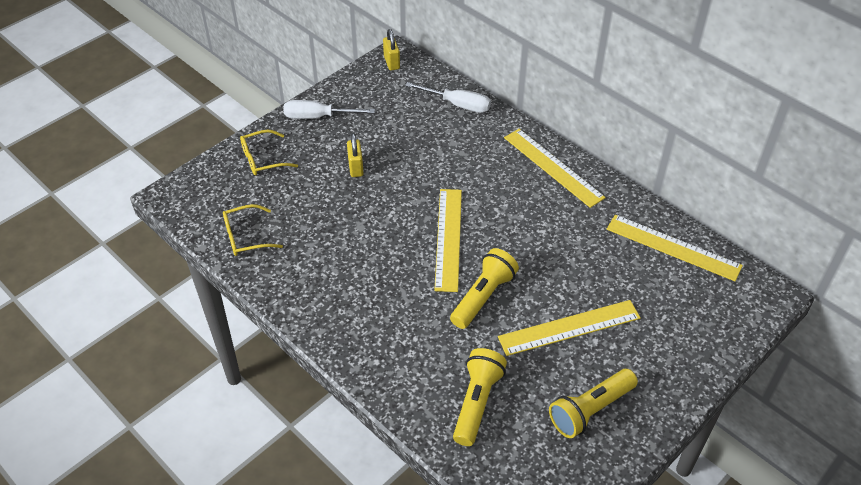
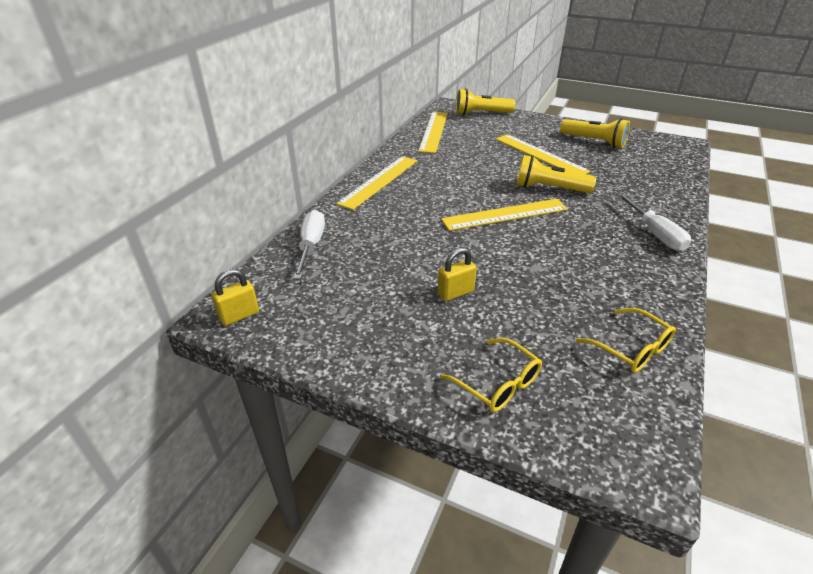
camera: 110 degrees left, 10 degrees down
(318, 117) = (382, 354): white screwdriver -> white screwdriver (655, 234)
(477, 402) = (639, 176): yellow flashlight -> yellow flashlight (481, 114)

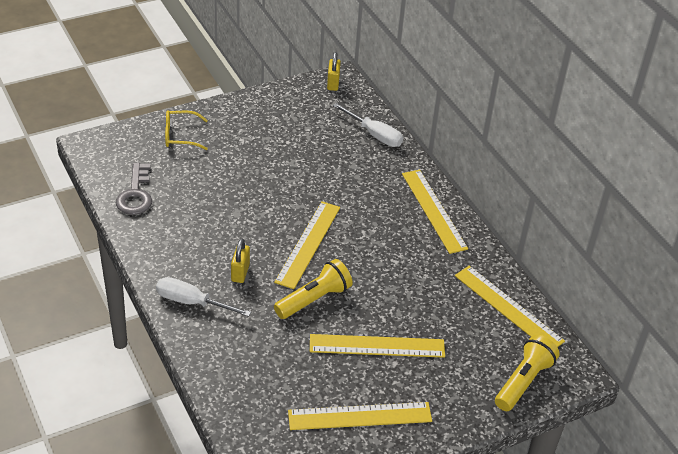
camera: 125 degrees right, 5 degrees up
(455, 293) = (256, 164): yellow padlock -> yellow padlock (240, 273)
(594, 141) = (360, 416): yellow flashlight -> yellow ruler
(631, 349) = (135, 195): yellow glasses -> grey key

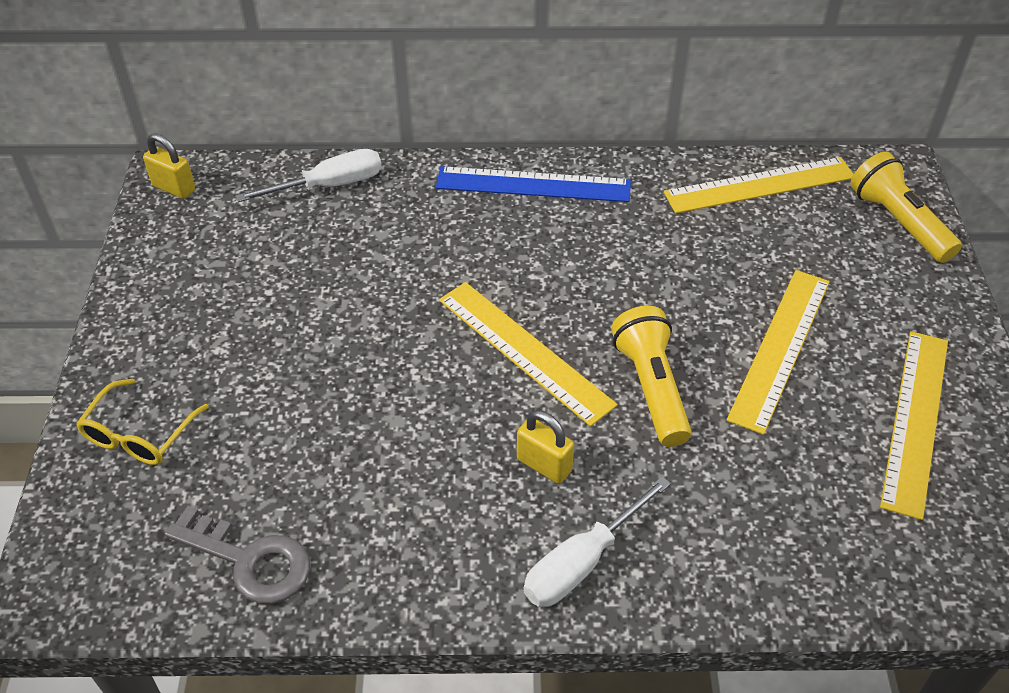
camera: 60 degrees left, 5 degrees up
(434, 210) = (533, 185): yellow ruler -> blue ruler

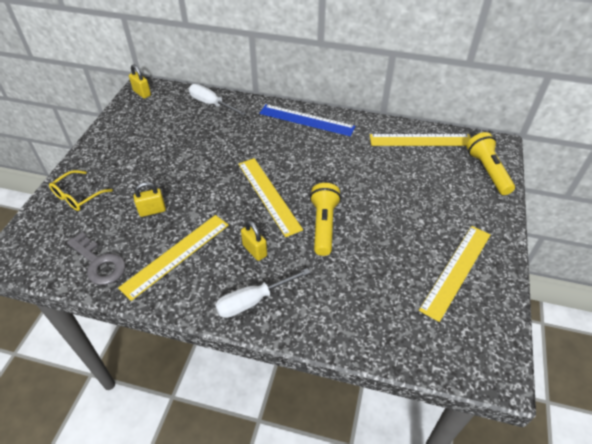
camera: 15 degrees right, 0 degrees up
(309, 431) = (152, 210): none -> yellow padlock
(329, 185) = (211, 104): white screwdriver -> white screwdriver turned 135 degrees counterclockwise
(780, 348) = (398, 220): yellow ruler -> yellow ruler (176, 255)

